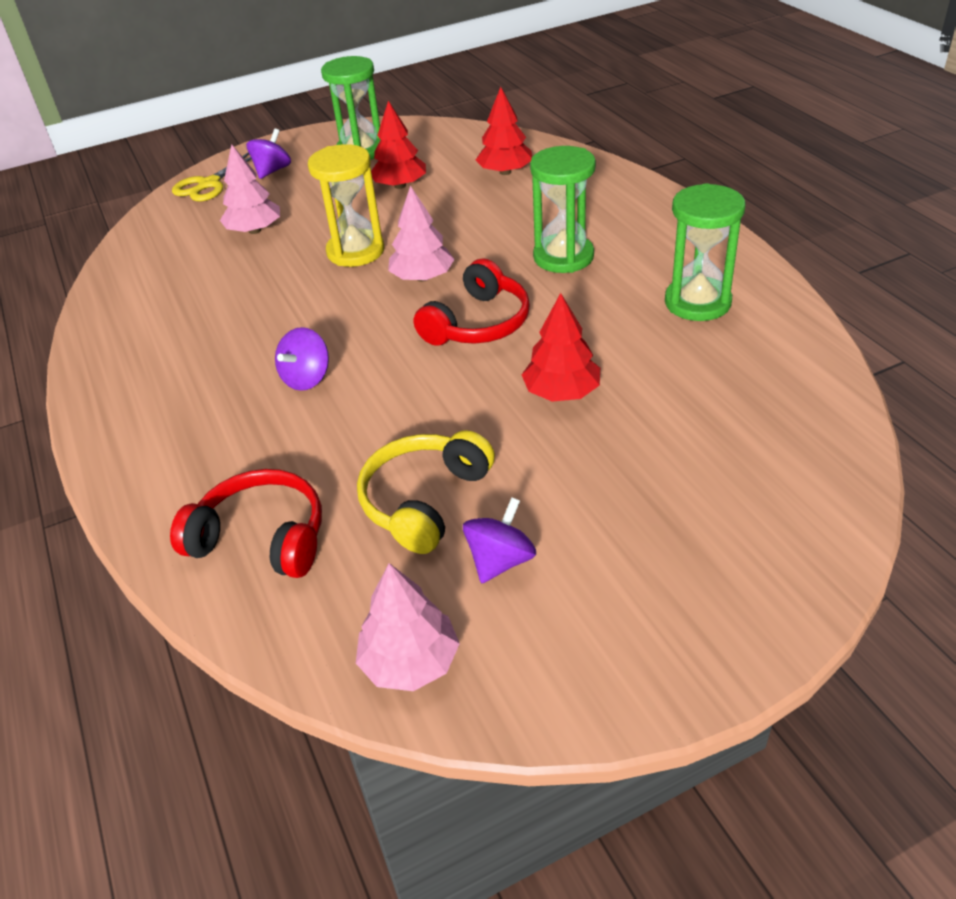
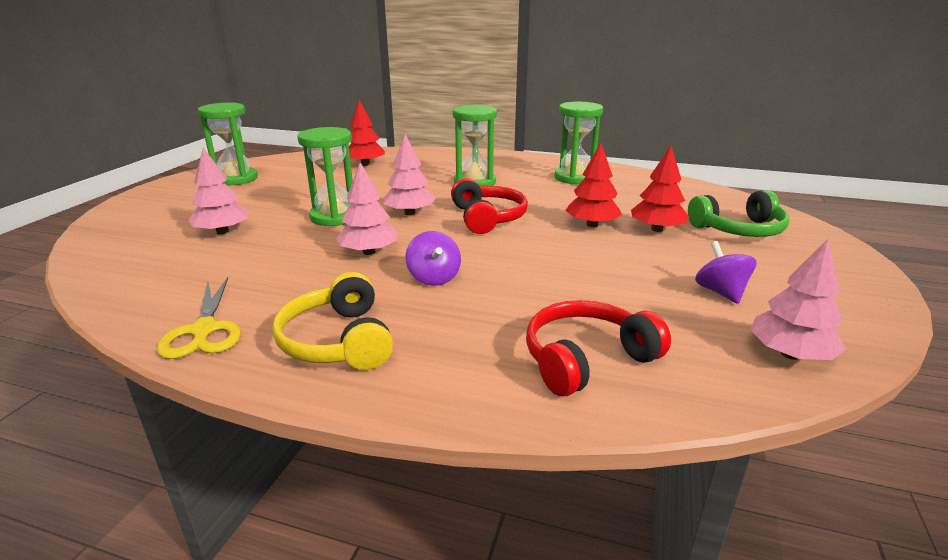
camera: 50 degrees left, 15 degrees down
(209, 184) = (119, 223): yellow scissors -> yellow scissors (204, 330)
(272, 171) = (173, 203): purple spinning top -> none
(311, 316) = (369, 252): none -> pink tree
(355, 251) = (335, 217): yellow hourglass -> green hourglass
(400, 185) = (303, 185): red tree -> red tree (656, 229)
(424, 500) = (631, 291): yellow headphones -> yellow headphones (338, 341)
(719, 502) = (738, 230): none -> green headphones

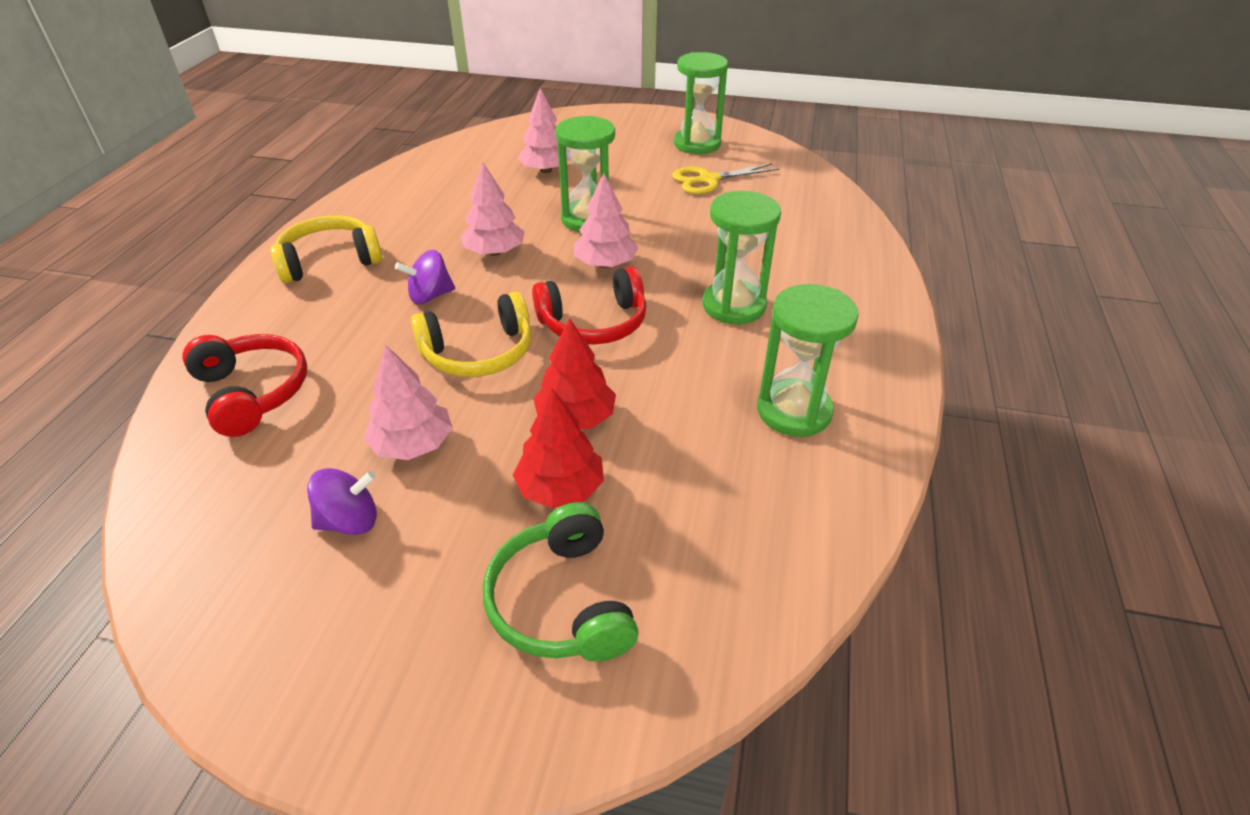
camera: 85 degrees right, 15 degrees up
(204, 330) = (363, 204): yellow scissors -> yellow scissors (708, 180)
(365, 164) = (784, 211): red tree -> none
(522, 255) = (479, 352): none -> yellow headphones
(790, 354) = (198, 550): pink tree -> pink tree (413, 445)

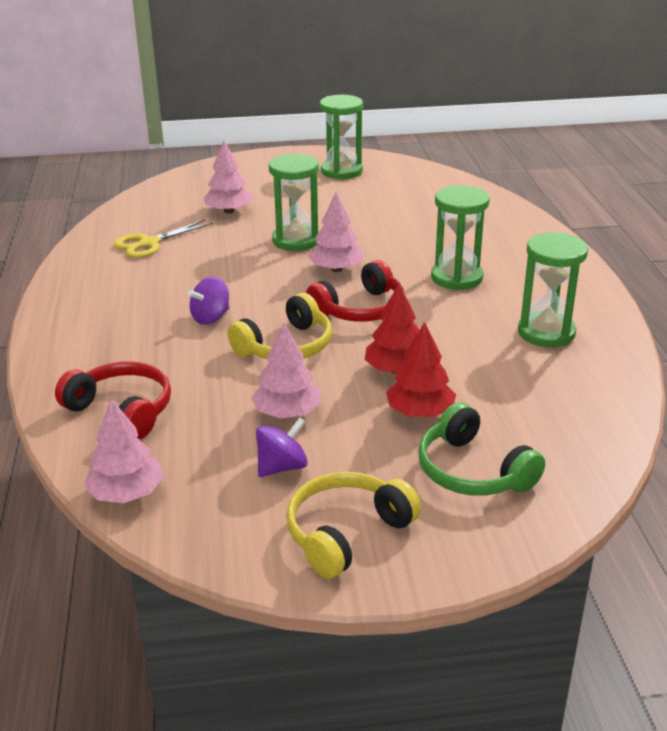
camera: 20 degrees left, 10 degrees down
(330, 261) = (97, 310): yellow headphones -> yellow headphones (346, 533)
(495, 252) = (237, 277): pink tree -> pink tree (126, 493)
(708, 180) = (371, 196): yellow scissors -> yellow scissors (149, 243)

